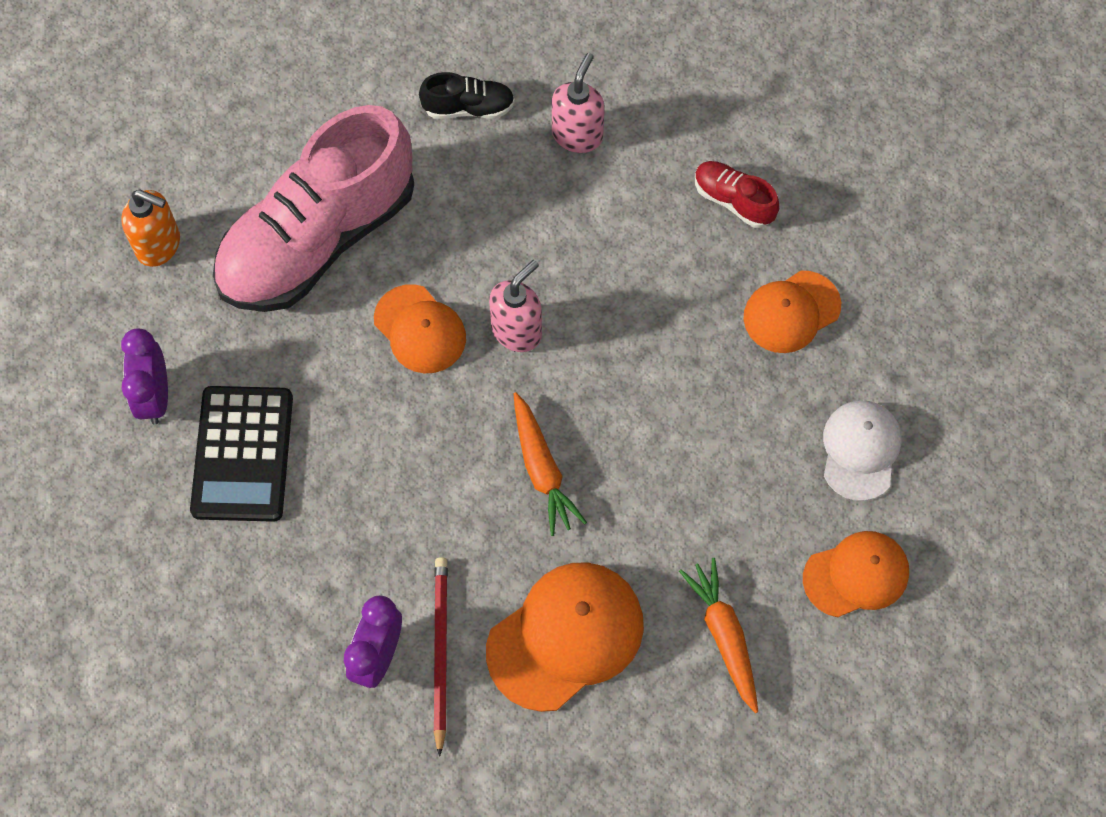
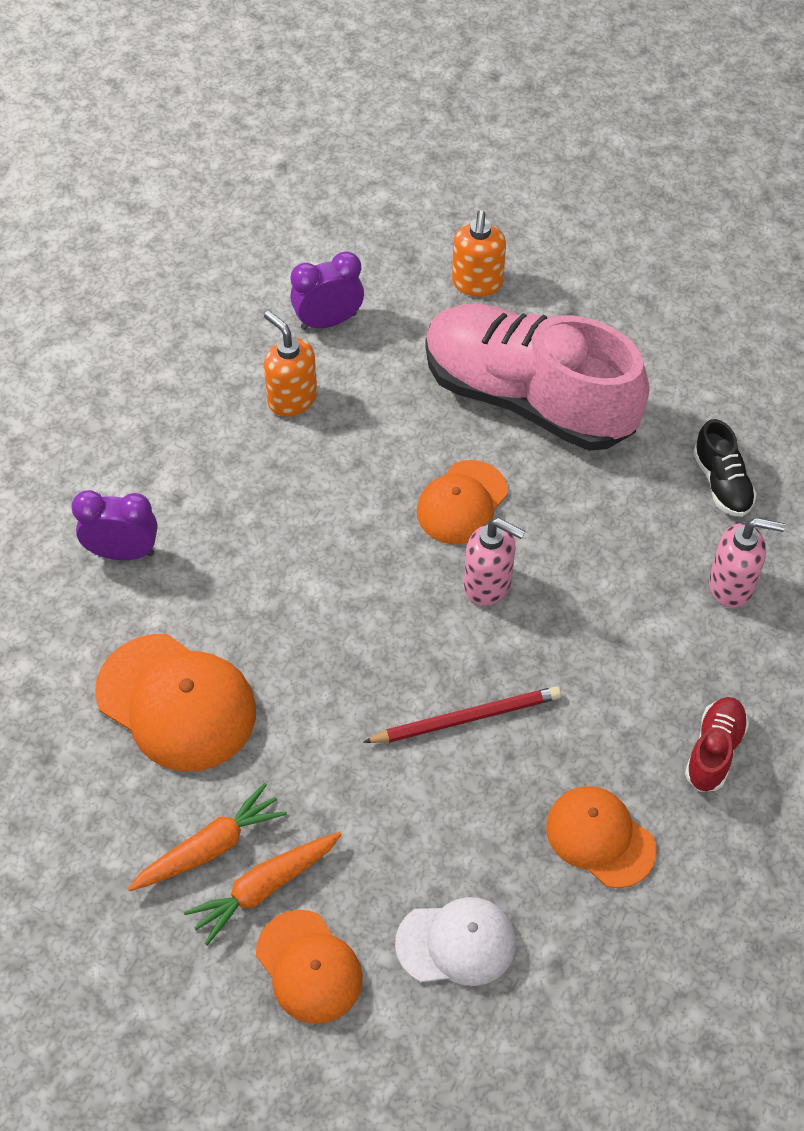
camera: 75 degrees right, 10 degrees down
(242, 454) = (292, 399): black calculator -> orange soap dispenser
(440, 651) = (138, 601): red pencil -> red pencil (467, 718)
(542, 470) = (345, 641): orange carrot -> orange carrot (264, 888)

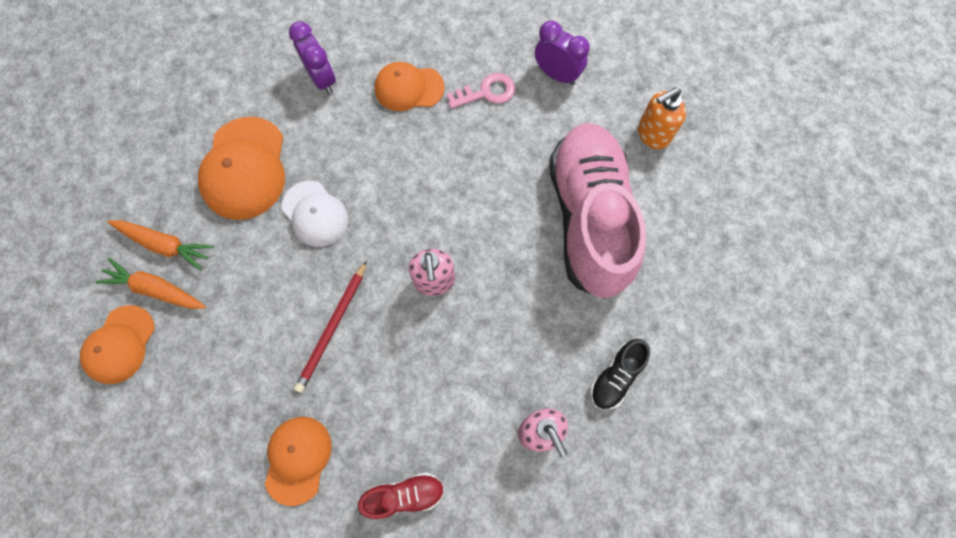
camera: 55 degrees right, 15 degrees up
(292, 399) = (486, 92): orange soap dispenser -> pink key
(456, 943) = (178, 417): white cap -> white cap (315, 214)
(462, 503) = (482, 229): orange cap -> orange cap (409, 88)
(467, 718) = (332, 328): red pencil -> red pencil turned 75 degrees clockwise

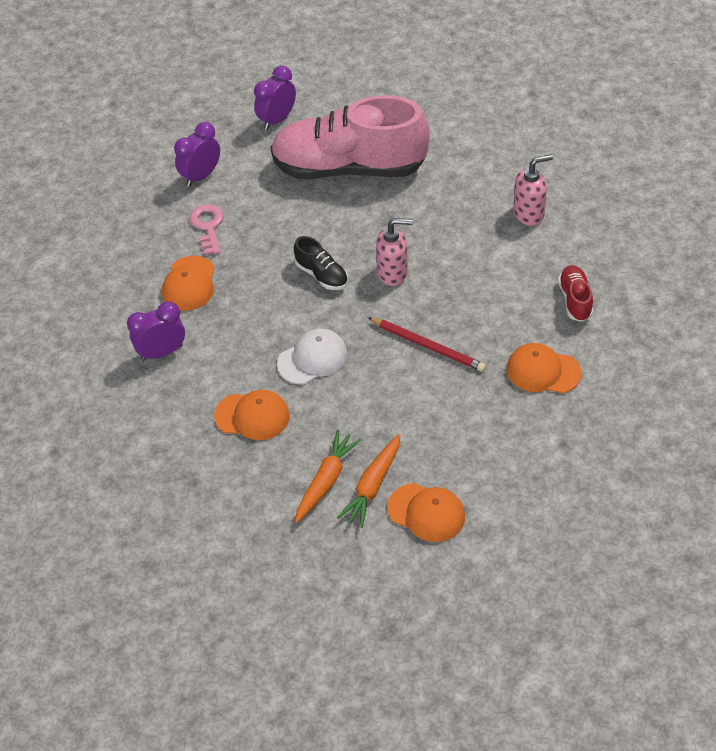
camera: 80 degrees left, 20 degrees down
(245, 168) = (252, 416): orange cap -> orange cap, size x0.65
(615, 376) = (488, 165): black shoe -> black shoe (322, 275)
(652, 134) = (277, 120): orange soap dispenser -> purple clock

